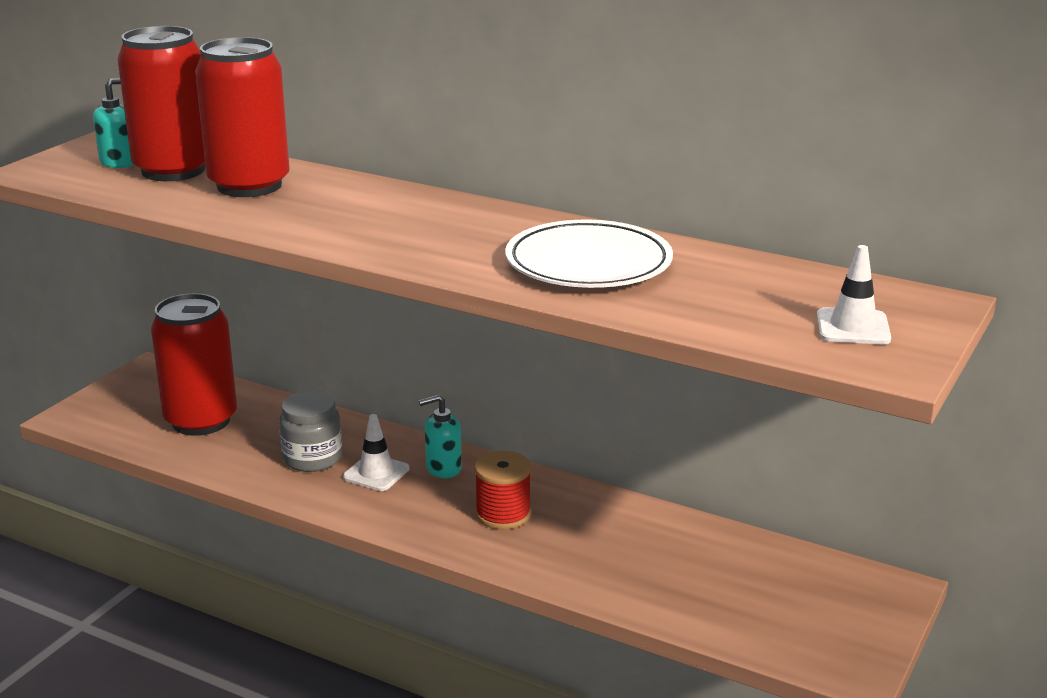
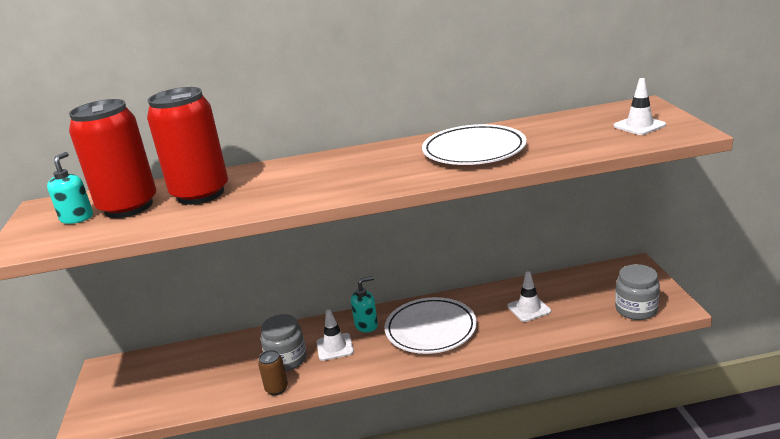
camera: 35 degrees left, 0 degrees up
(201, 421) = (185, 377): red can -> none
(262, 482) = (276, 389): none -> brown can
(443, 468) = (366, 325): turquoise soap dispenser -> turquoise soap dispenser turned 150 degrees counterclockwise
(503, 514) = (431, 329): red spool -> white plate
(655, 558) = (529, 309): none -> white traffic cone
(792, 642) = (636, 309): none -> grey jar

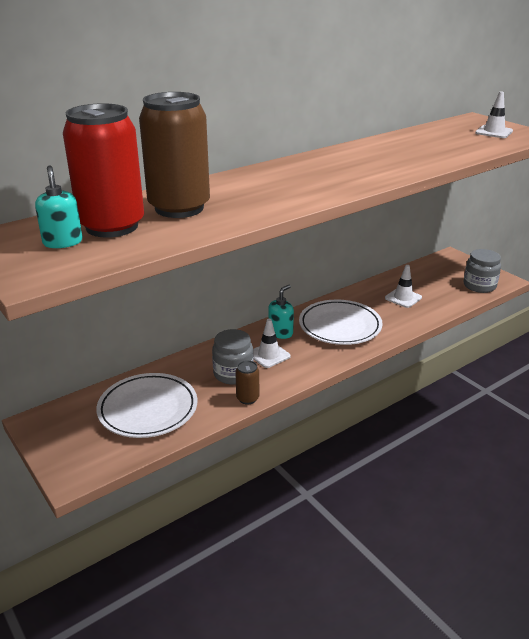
camera: 30 degrees left, 5 degrees up
(200, 194) = (179, 208): red can -> brown can
(474, 150) = (392, 156): white plate -> white plate (148, 409)

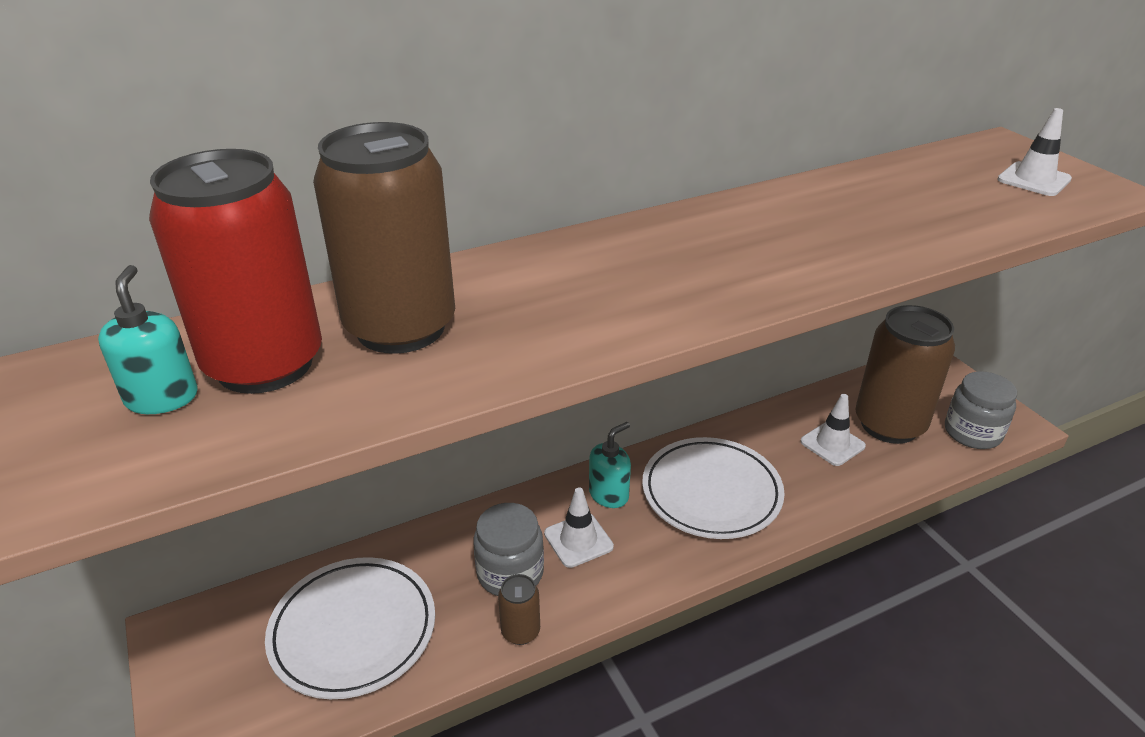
camera: 10 degrees right, 5 degrees up
(433, 286) = (889, 425): none -> brown can

